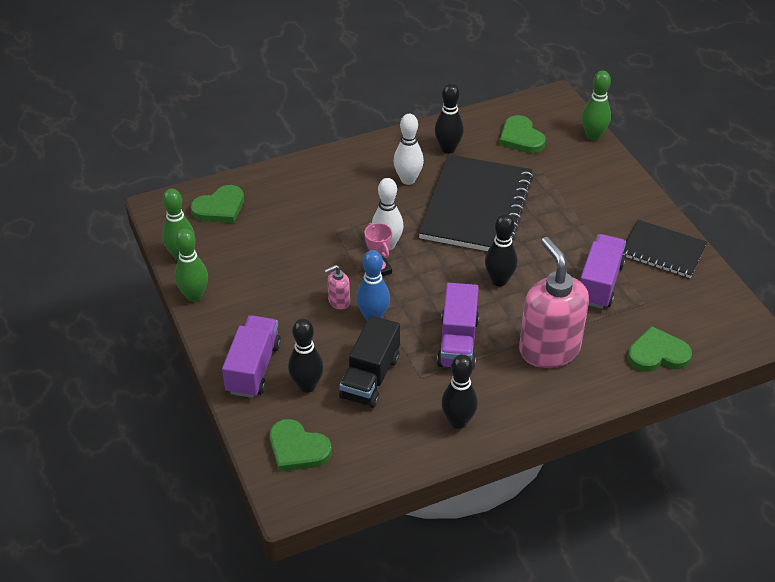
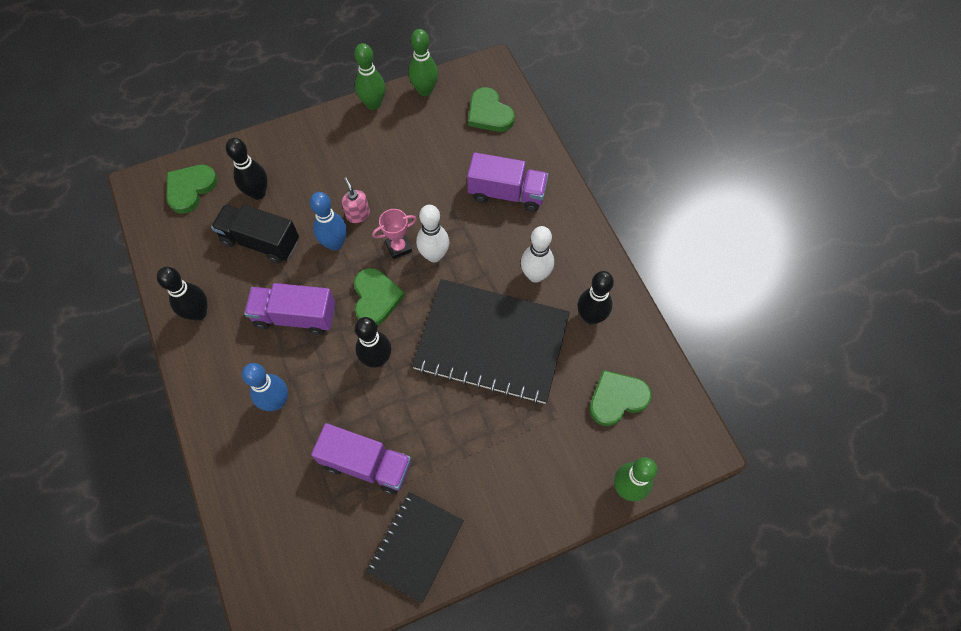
camera: 90 degrees right, 20 degrees up
(253, 368) = (283, 153): purple truck -> purple truck (506, 193)
(549, 349) = (276, 401): pink soap dispenser -> blue bowling pin
(657, 354) = (256, 514): green heart -> green heart (376, 298)

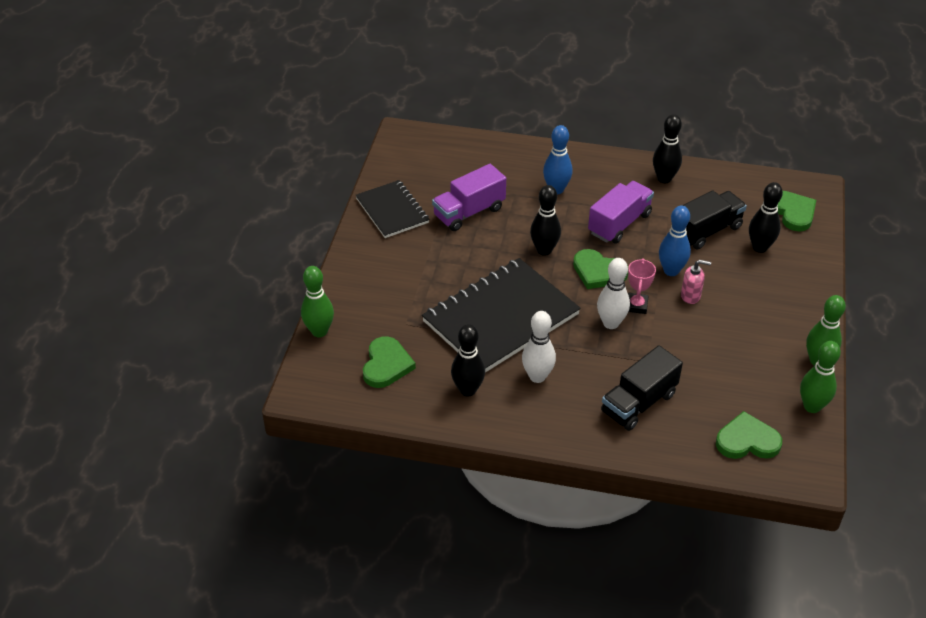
camera: 125 degrees right, 20 degrees down
(506, 193) = (638, 403): purple truck -> black truck

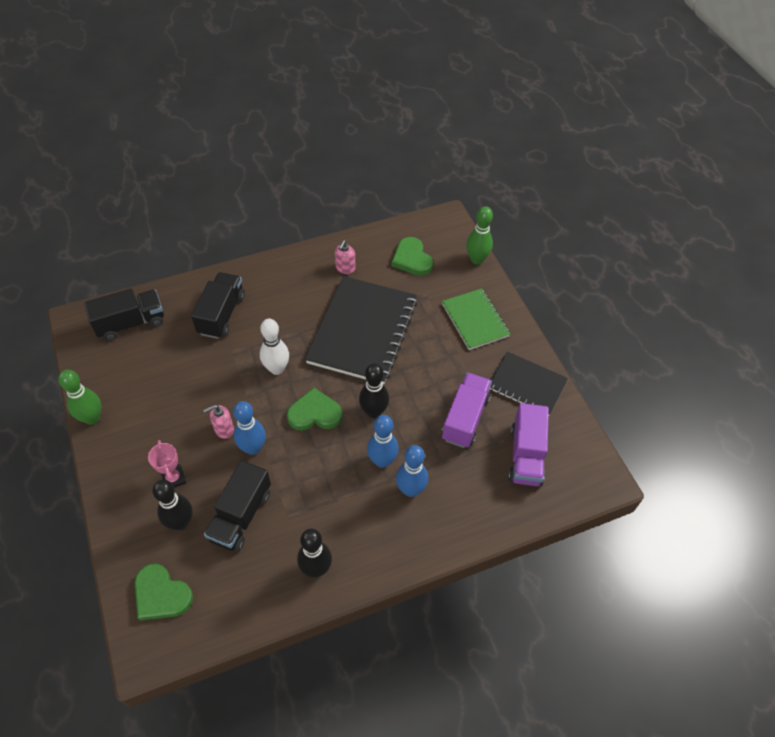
camera: 145 degrees right, 10 degrees up
(383, 278) = (475, 320): none -> green notebook
(468, 390) = (345, 268): black bowling pin -> pink soap dispenser
(537, 376) = (305, 299): white bowling pin -> none
(564, 215) = (382, 461): none -> blue bowling pin
(619, 224) = (327, 479): purple truck -> purple truck (525, 455)
(636, 305) = (265, 396): pink trophy -> pink trophy (174, 478)
(747, 441) = (131, 323): green heart -> black truck
(812, 406) = (88, 373): green bowling pin -> none

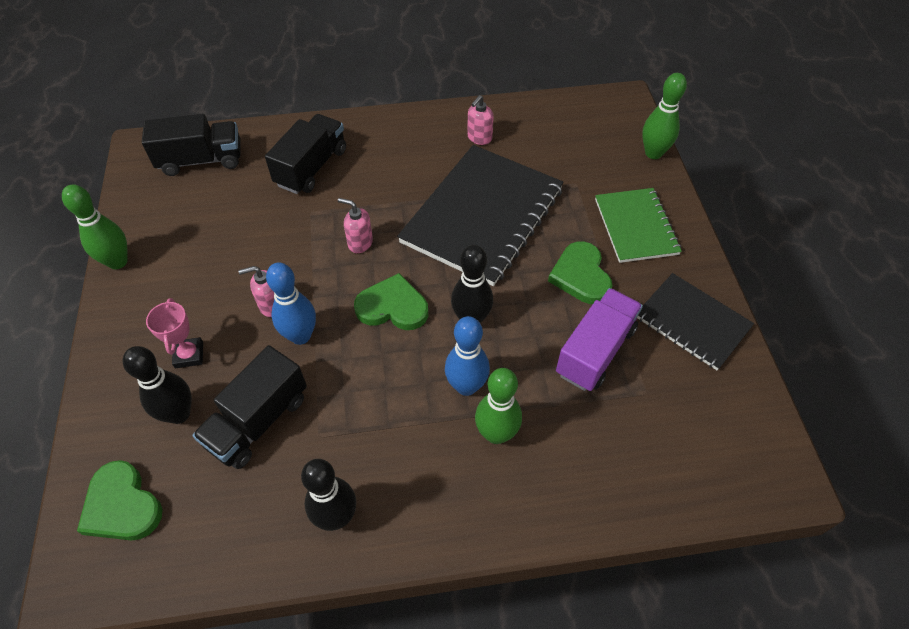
camera: 15 degrees right, 0 degrees up
(277, 369) = (360, 243): white bowling pin -> pink soap dispenser
(410, 489) = (496, 434): blue bowling pin -> green bowling pin
(412, 259) = (567, 140): green heart -> green heart (581, 275)
(525, 455) = (672, 419): purple truck -> none

